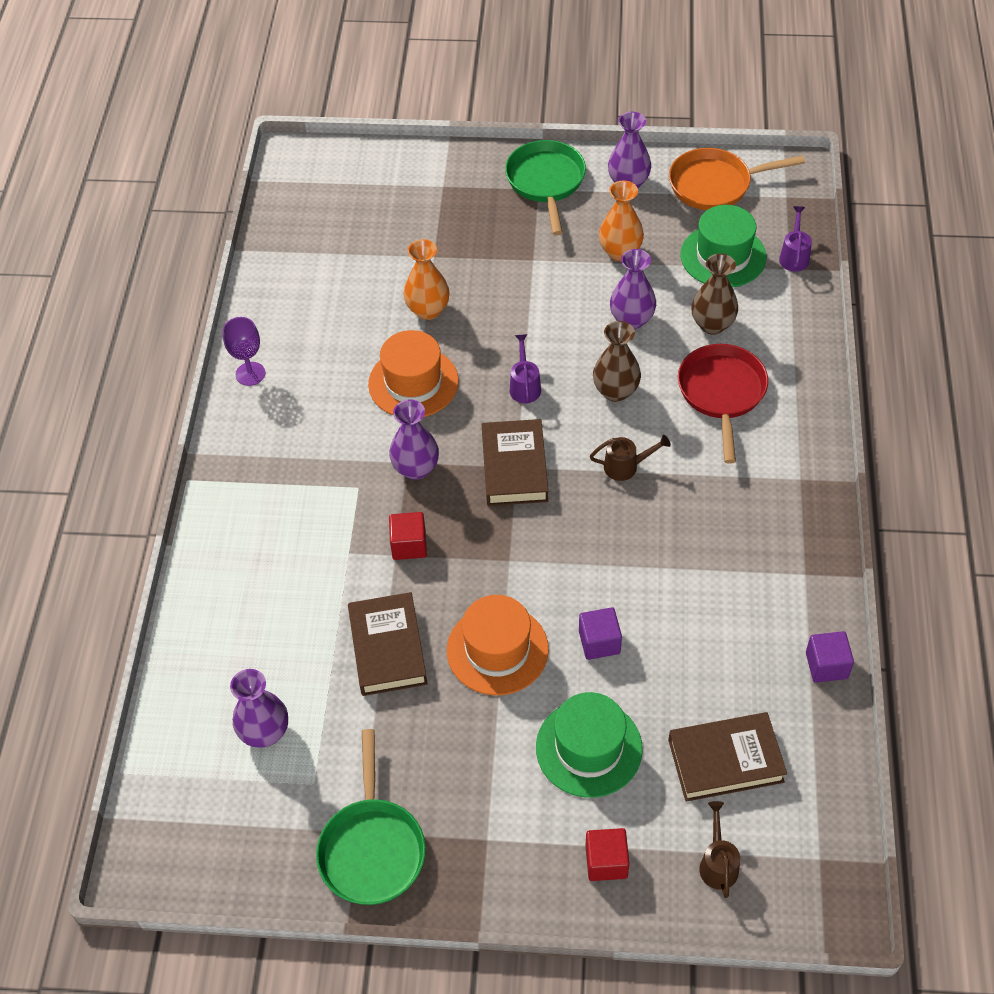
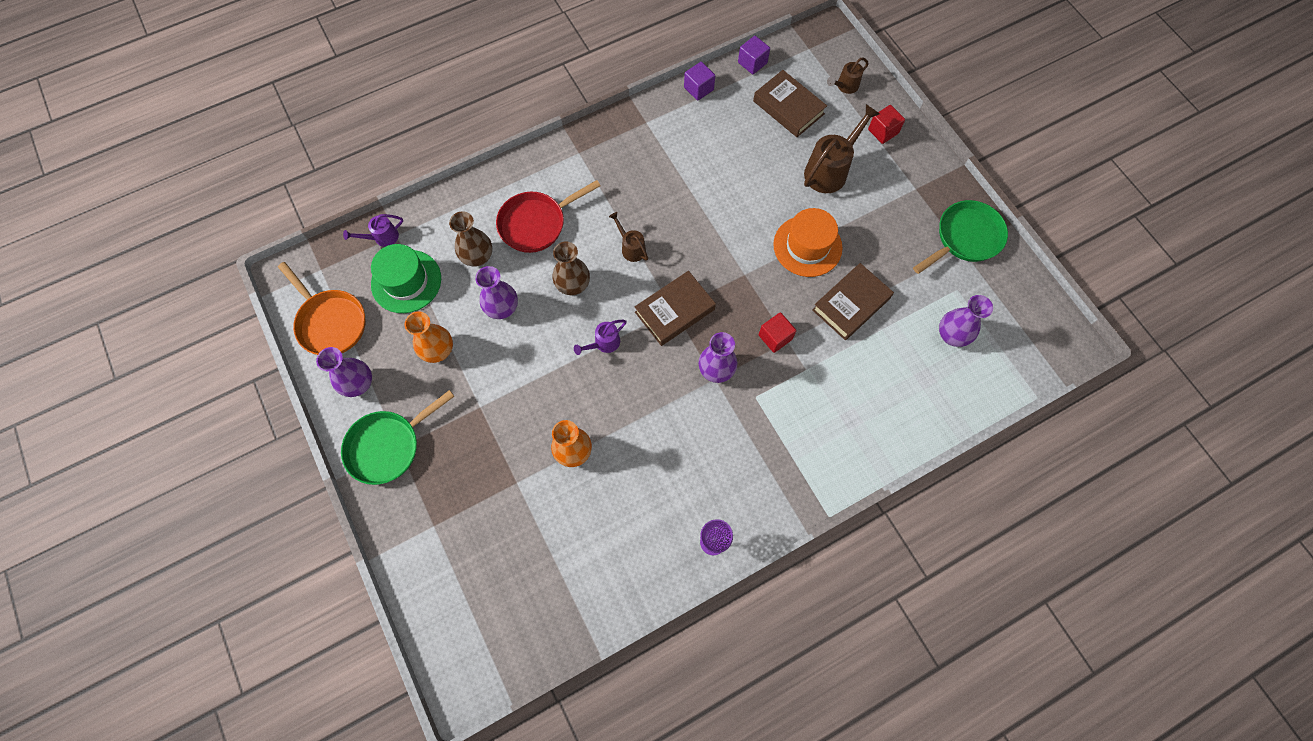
camera: 125 degrees left, 15 degrees up
(413, 383) = (647, 418): orange hat -> none
(589, 748) = (830, 170): green hat -> brown watering can
(599, 642) = (764, 198): purple cube -> purple cube (752, 63)

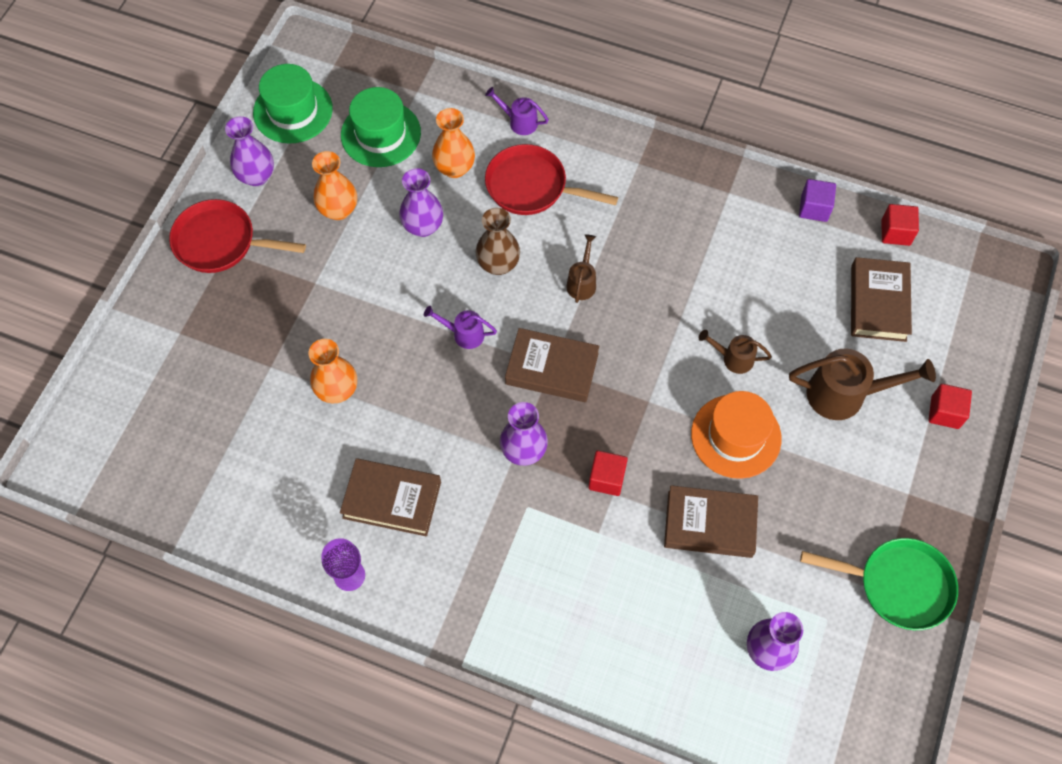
camera: 50 degrees right, 5 degrees down
(330, 322) = (293, 111): orange pan -> green hat
(382, 237) = (405, 83): purple watering can -> purple watering can (519, 122)
(388, 446) = (220, 242): green pan -> red pan
(478, 257) = (454, 168): brown vase -> orange vase
(682, 475) = (392, 500): none -> brown book
(752, 63) = (895, 232): purple cube -> red cube
(845, 86) = (961, 337): brown watering can -> brown watering can (733, 358)

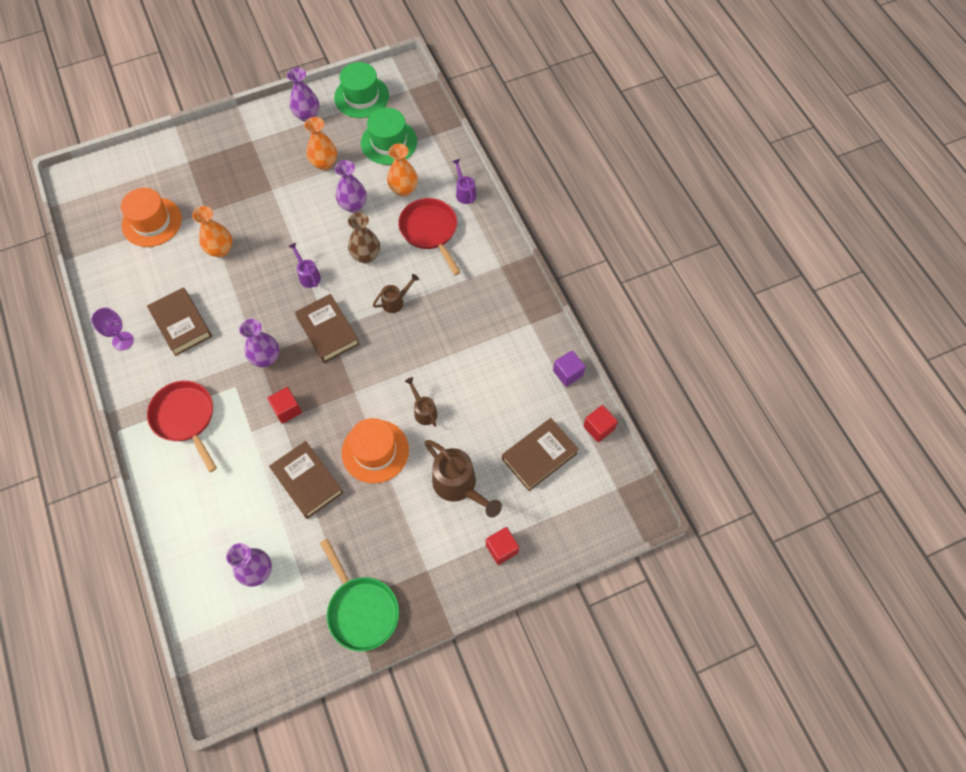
camera: 45 degrees right, 0 degrees up
(220, 242) = (254, 134): red pan -> red pan (185, 418)
(221, 429) = (152, 222): none -> orange hat

